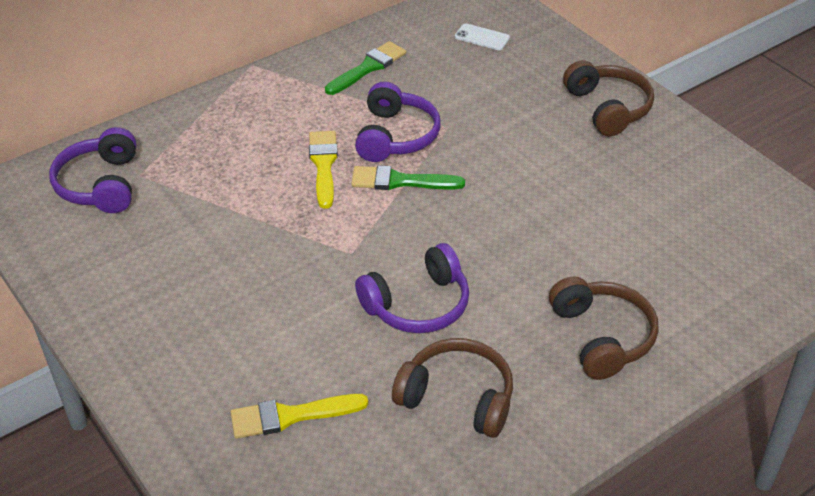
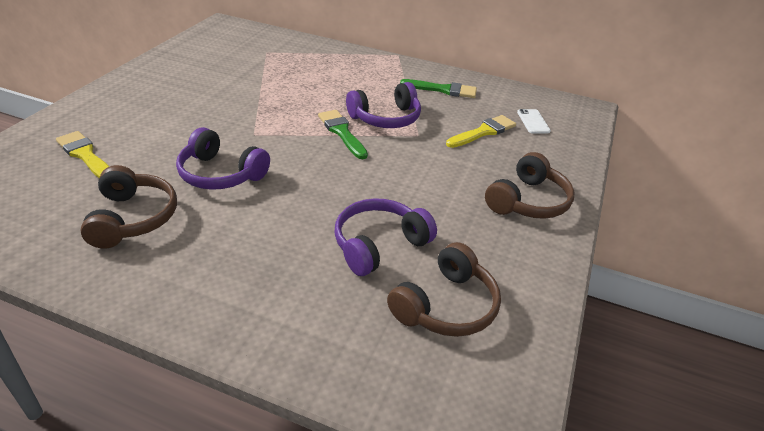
camera: 55 degrees right, 5 degrees down
(100, 184) = (249, 44): purple headphones -> purple headphones (379, 245)
(323, 165) = (330, 101): yellow brush -> yellow brush (483, 132)
(602, 337) = (242, 275): brown headphones -> brown headphones (446, 306)

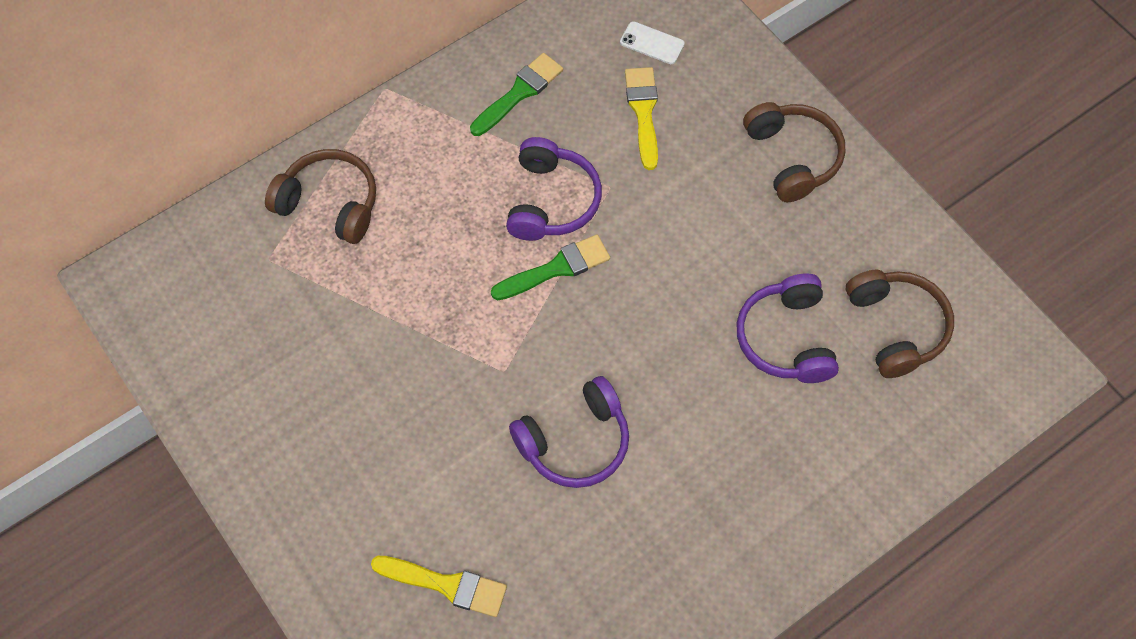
camera: 55 degrees left, 25 degrees up
(85, 155) = (446, 585): yellow brush -> yellow brush turned 150 degrees counterclockwise
(132, 218) = (615, 562): brown headphones -> brown headphones (329, 204)
(342, 132) = (556, 268): green brush -> green brush turned 150 degrees clockwise

